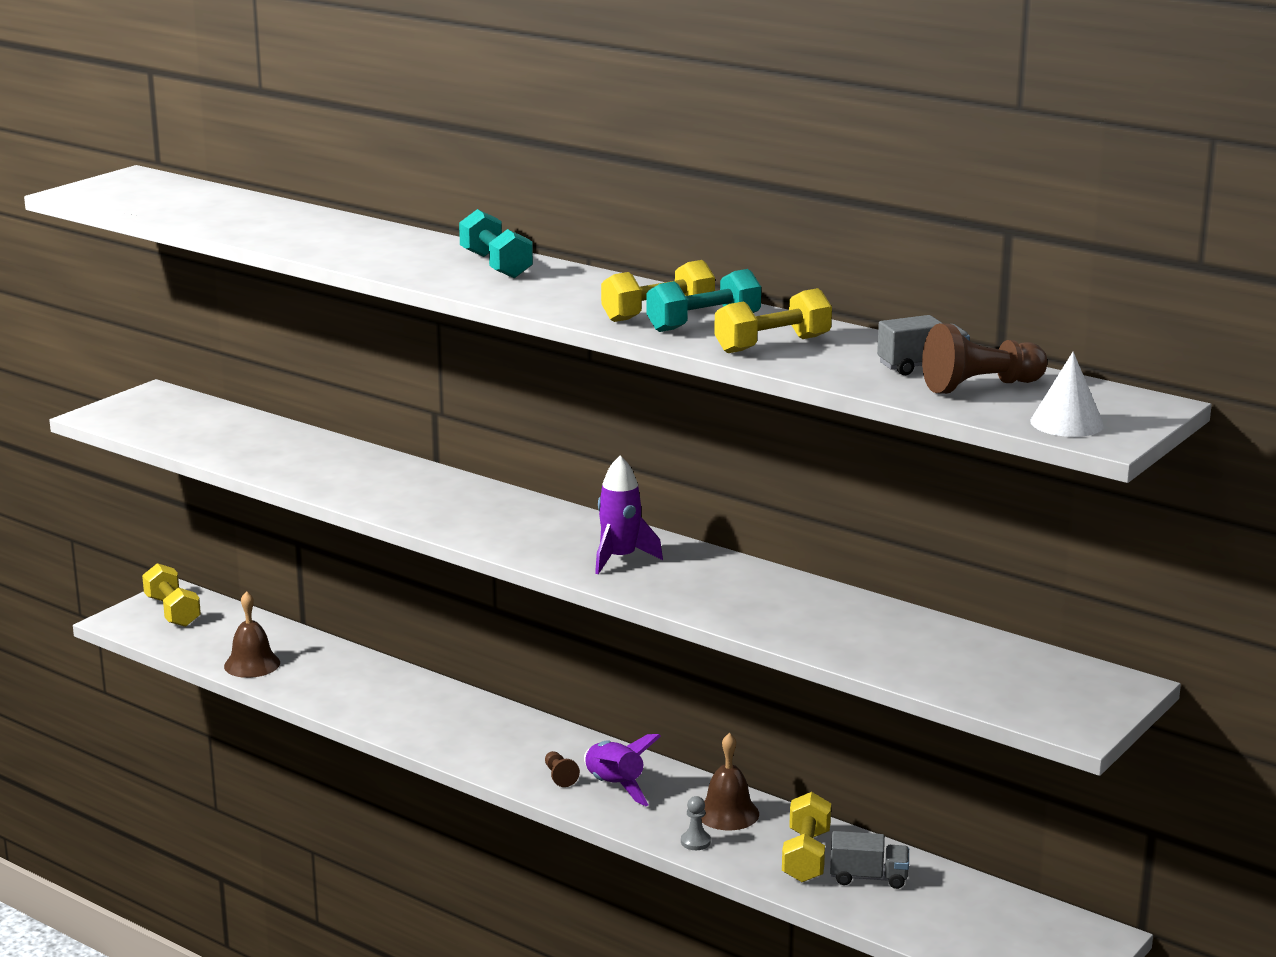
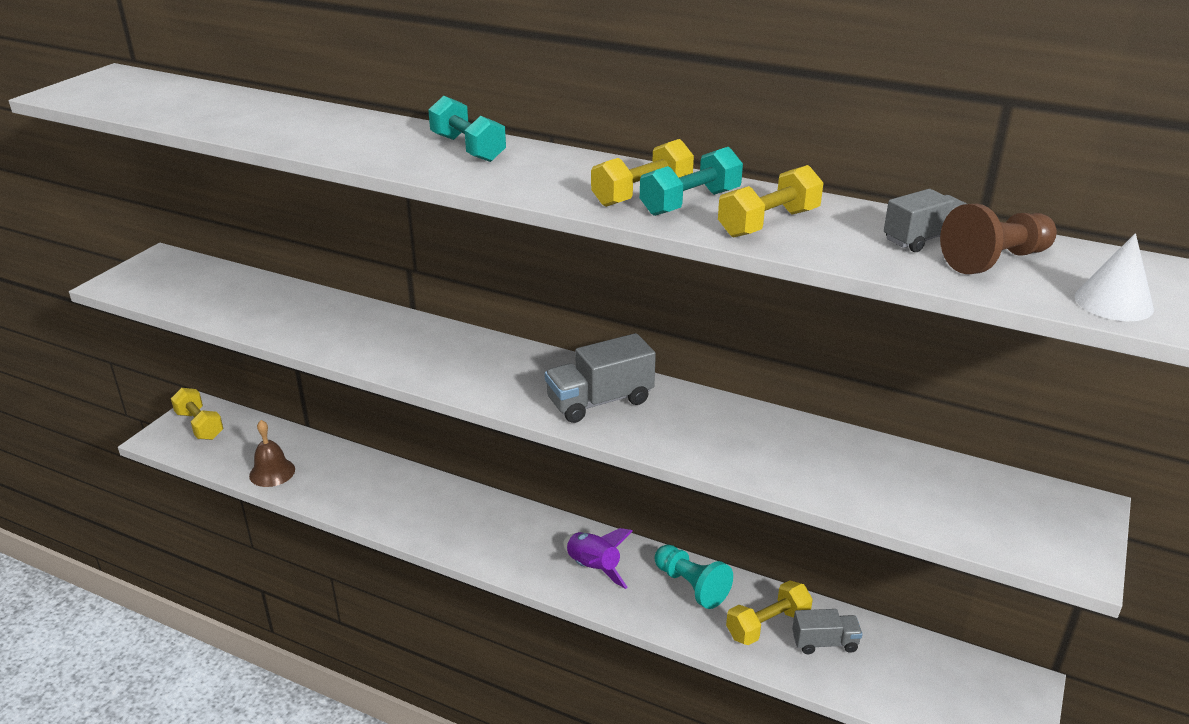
camera: 10 degrees left, 10 degrees up
(559, 776) = (546, 563): brown pawn -> none
(620, 558) = (600, 401): purple rocket -> grey truck
(695, 842) = (675, 621): grey pawn -> none
(727, 813) = (691, 586): brown bell -> turquoise pawn
(806, 856) = (767, 625): yellow dumbbell -> yellow dumbbell turned 60 degrees clockwise

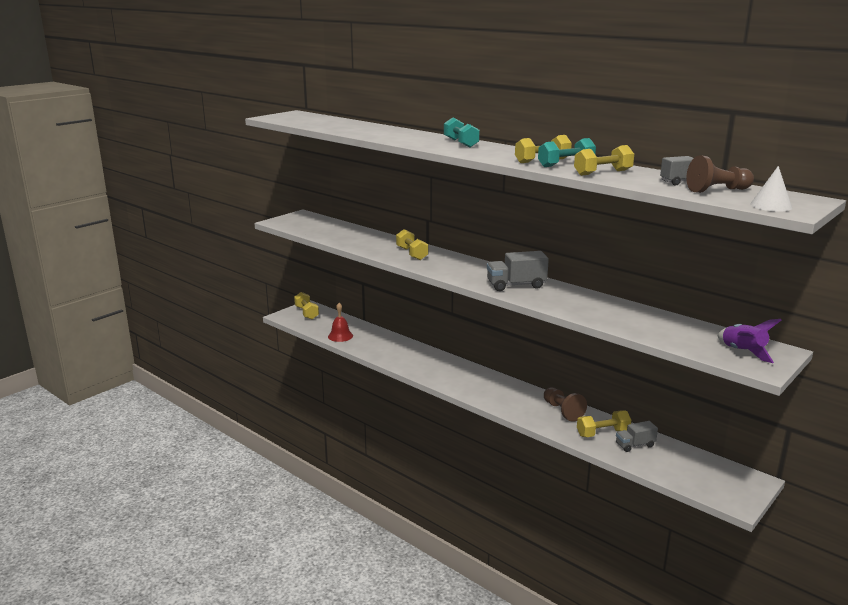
camera: 15 degrees right, 10 degrees down
(272, 472) = (340, 336): brown bell -> red bell
(391, 340) = (412, 254): none -> yellow dumbbell
(593, 568) = (507, 396): purple rocket -> purple rocket (742, 352)
(691, 586) = (562, 411): turquoise pawn -> brown pawn
(824, 643) = (635, 445): grey truck -> grey truck turned 150 degrees clockwise

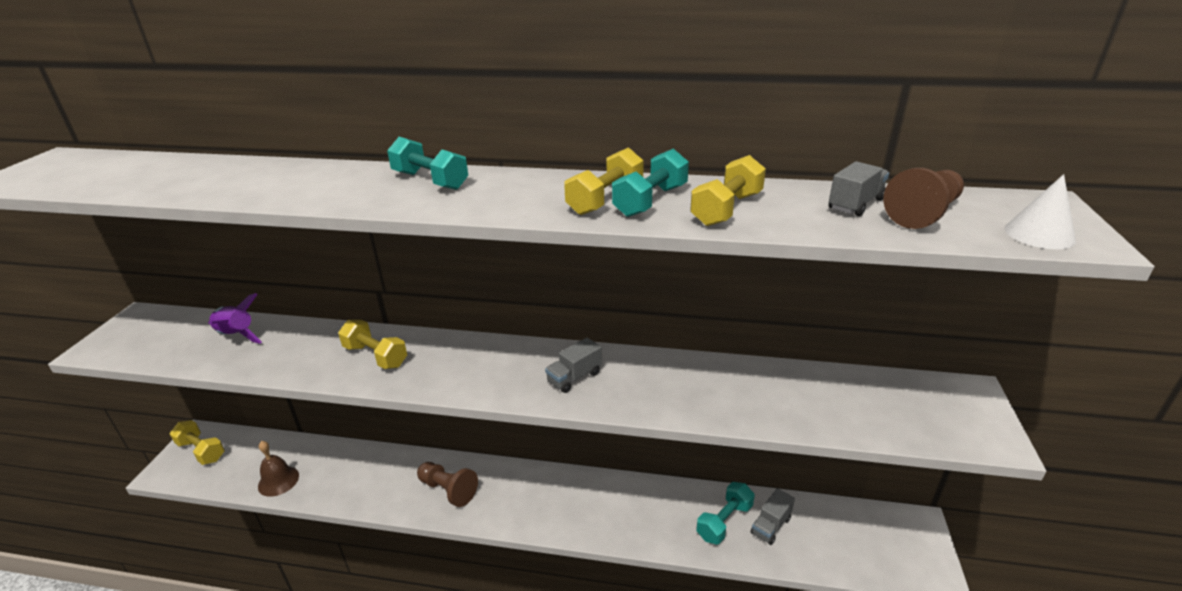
camera: 30 degrees left, 10 degrees up
(340, 336) = (278, 481): red bell -> brown bell
(516, 285) = (574, 377): grey truck -> grey truck, size x0.64
(562, 411) = (655, 502): brown pawn -> brown pawn (448, 490)
(602, 433) = (724, 521): yellow dumbbell -> turquoise dumbbell
(742, 352) = (942, 413): purple rocket -> purple rocket (236, 335)

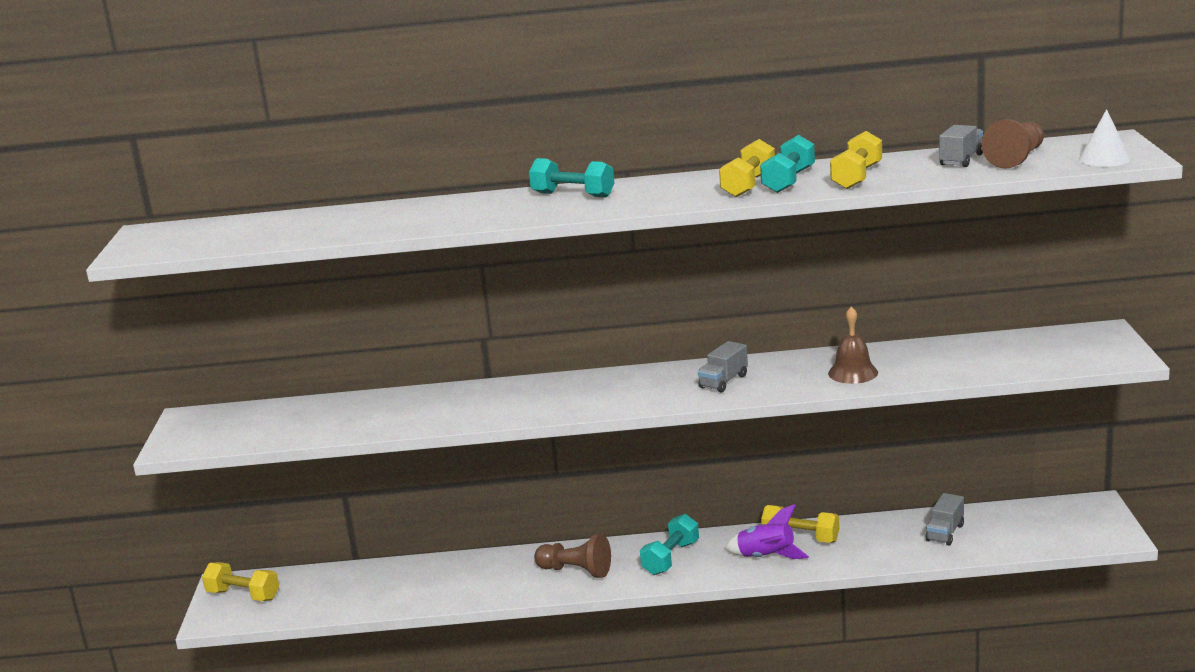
camera: 10 degrees left, 10 degrees down
(236, 335) = (328, 412): purple rocket -> purple rocket (766, 557)
(278, 481) = (365, 600): brown bell -> brown bell (853, 373)
(376, 356) = (502, 401): yellow dumbbell -> yellow dumbbell (800, 538)
(724, 521) = (895, 539): turquoise dumbbell -> turquoise dumbbell (671, 558)

